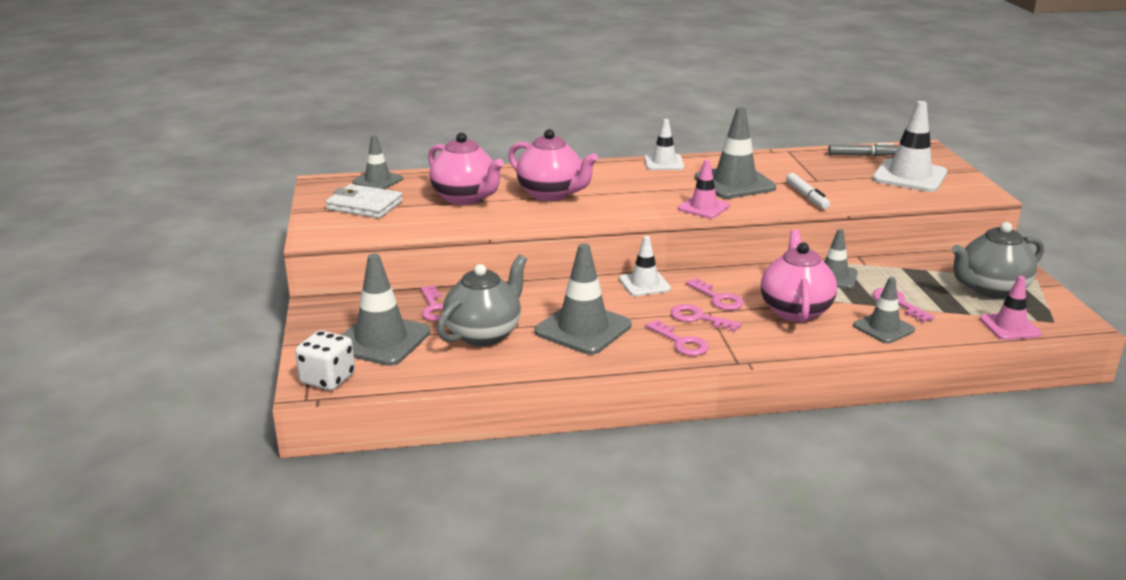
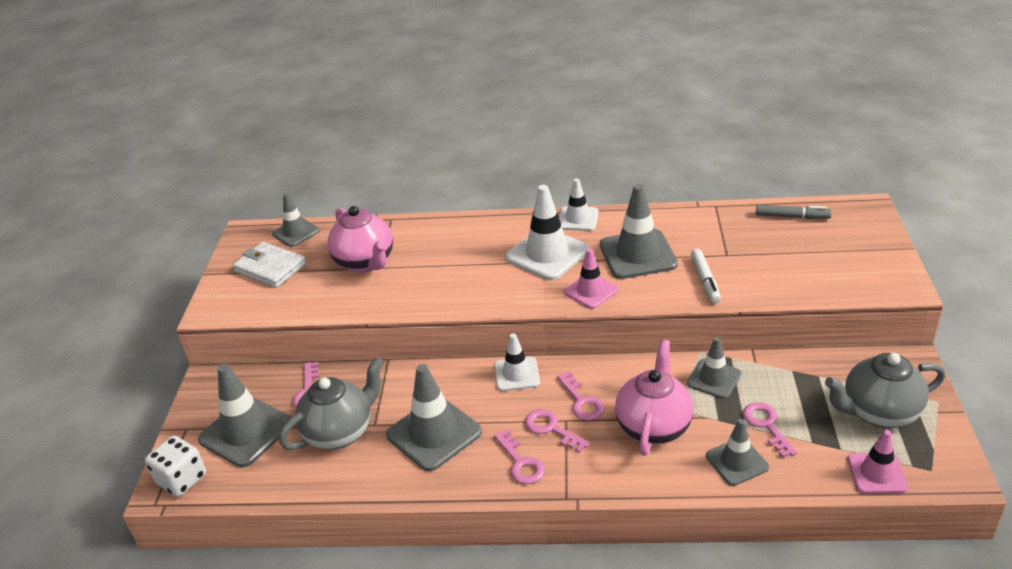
camera: 15 degrees right, 10 degrees up
(551, 194) = (448, 261): pink teapot -> none
(909, 176) = (831, 253): white traffic cone -> white traffic cone (547, 254)

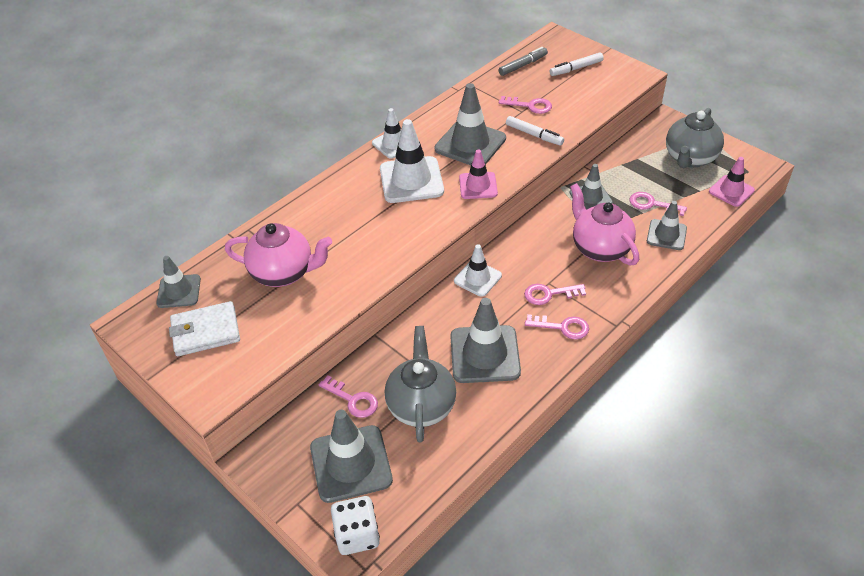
camera: 50 degrees left, 10 degrees up
(582, 401) = (541, 265): pink key -> pink key (530, 106)
(843, 247) = (576, 68): none -> white marker

